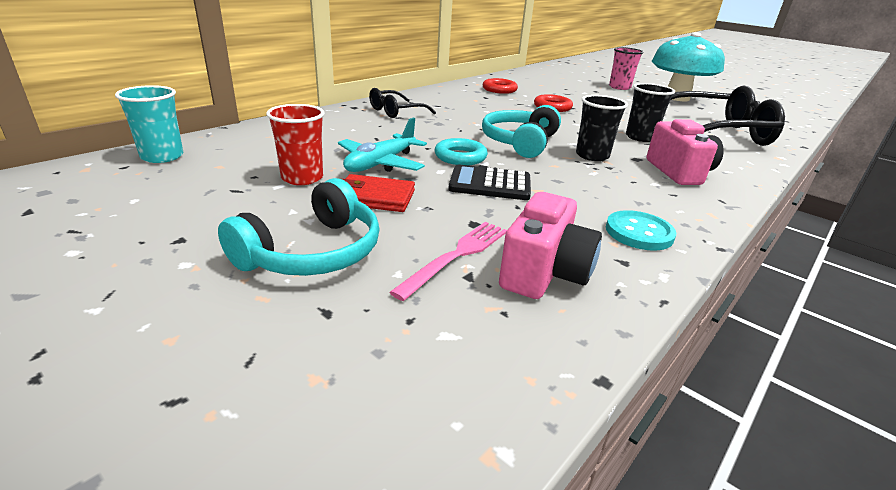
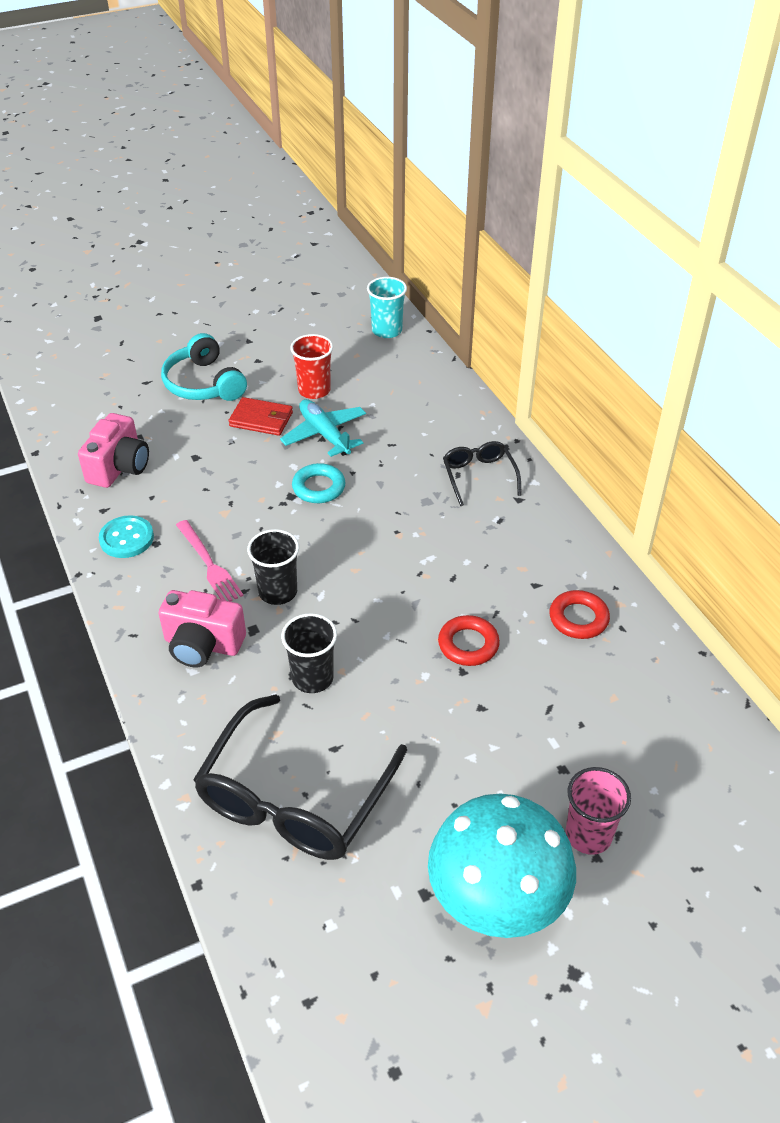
camera: 115 degrees right, 15 degrees up
(375, 197) = (261, 419): red wallet -> red wallet turned 75 degrees clockwise
(457, 256) = (162, 437): pink fork -> pink fork (209, 564)
(490, 184) = (251, 487): black calculator -> none
(520, 142) = (340, 547): turquoise headphones -> none
(544, 273) = (119, 467): pink camera -> pink camera turned 120 degrees counterclockwise

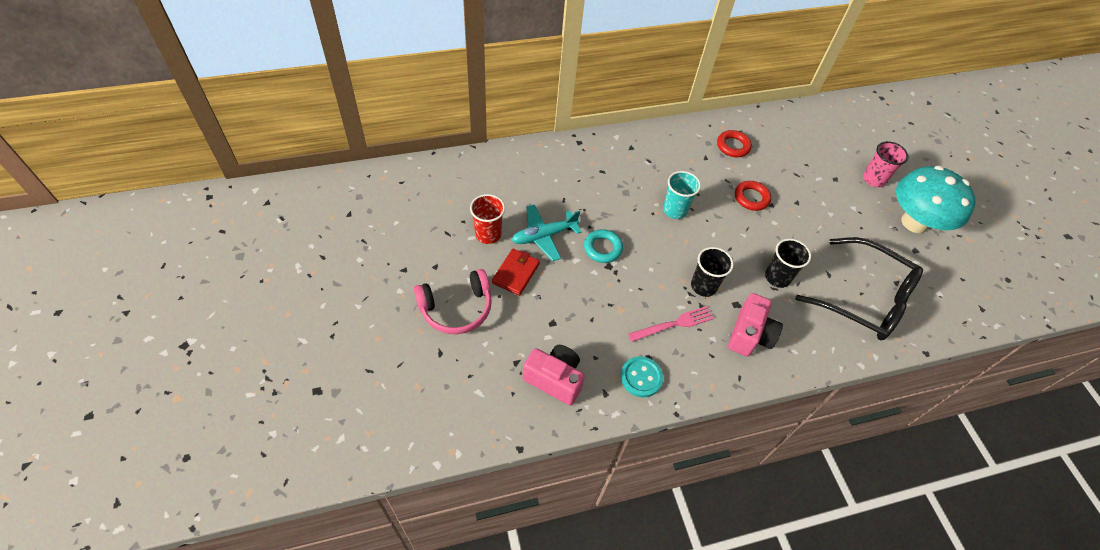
camera: 85 degrees left, 10 degrees up
(204, 384) = (456, 308): turquoise headphones -> pink headphones
(387, 330) = (424, 177): turquoise cup -> turquoise cup (675, 210)
(478, 475) = (605, 161): black glasses -> none

